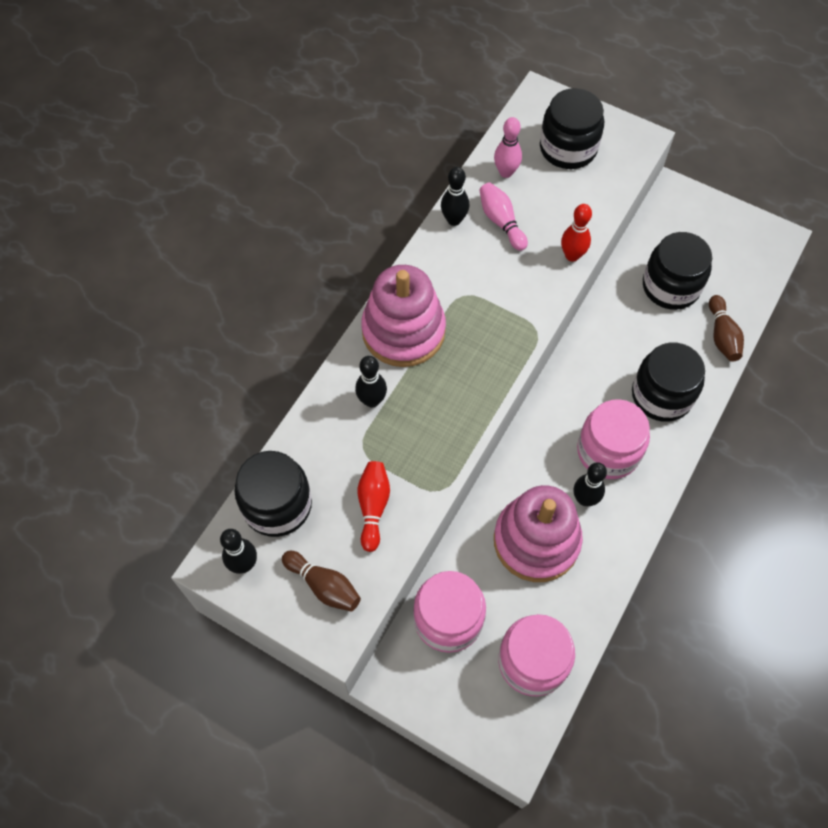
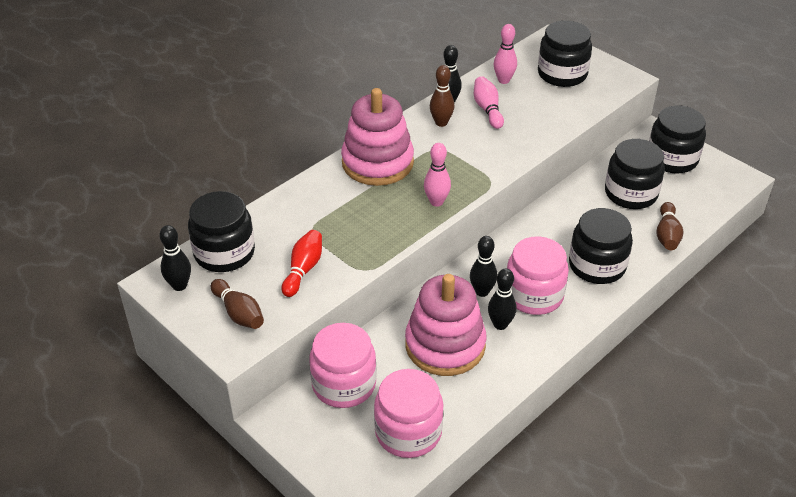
camera: 15 degrees right, 20 degrees down
(372, 400) = (332, 201): black bowling pin -> black bowling pin (482, 291)
(455, 254) = (441, 123): none -> brown bowling pin
(487, 374) = (436, 202): none -> pink bowling pin
(572, 255) = (540, 140): red bowling pin -> none
(701, 227) = (672, 159): none -> black jar

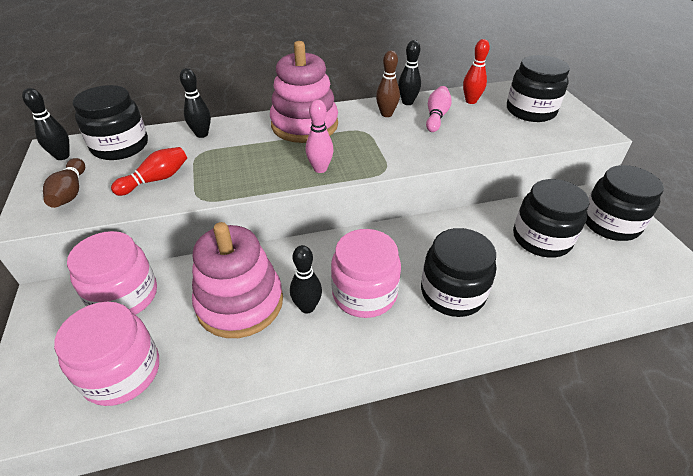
camera: 30 degrees right, 0 degrees up
(482, 291) = (319, 269): black bowling pin -> black bowling pin (202, 134)
(503, 80) = (471, 101): pink bowling pin -> red bowling pin
(667, 235) = (555, 293): brown bowling pin -> none

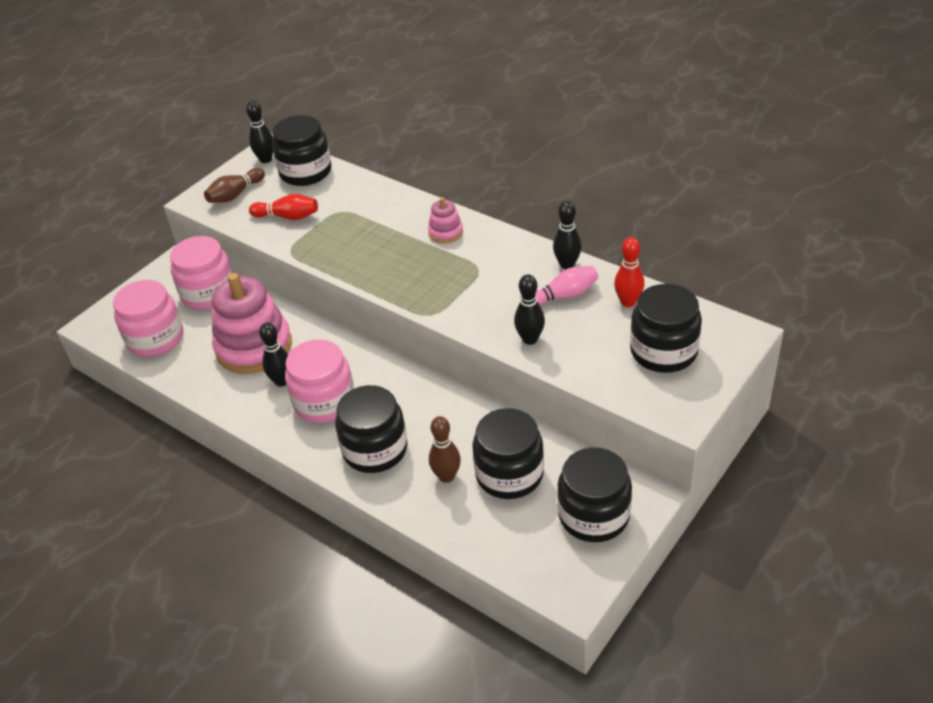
camera: 55 degrees right, 0 degrees up
(202, 134) = (366, 194): black bowling pin -> black bowling pin (530, 339)
(304, 125) = (445, 232): pink stacking toy -> pink stacking toy, size x0.46
(320, 169) = (391, 280): pink bowling pin -> none
(386, 114) = (526, 265): brown bowling pin -> brown bowling pin (446, 476)

